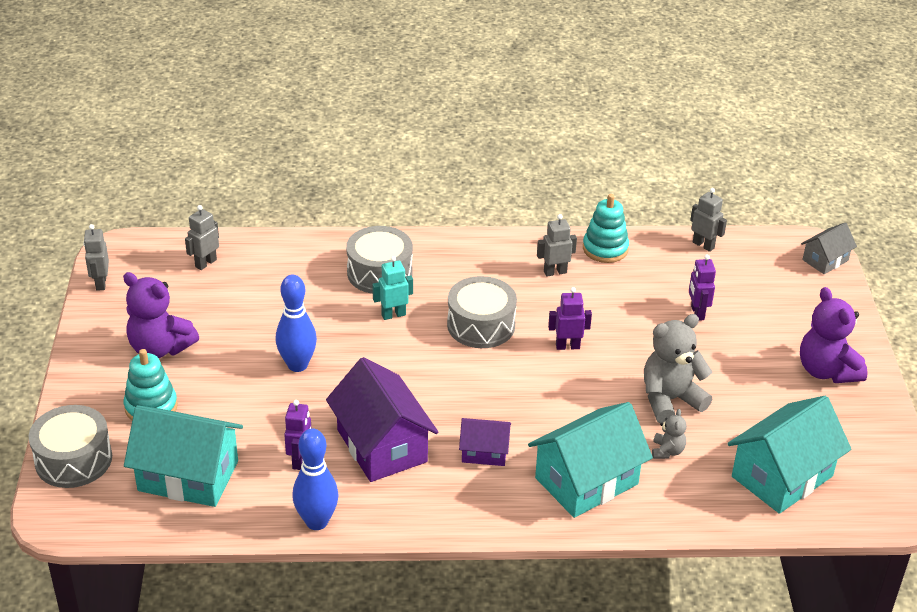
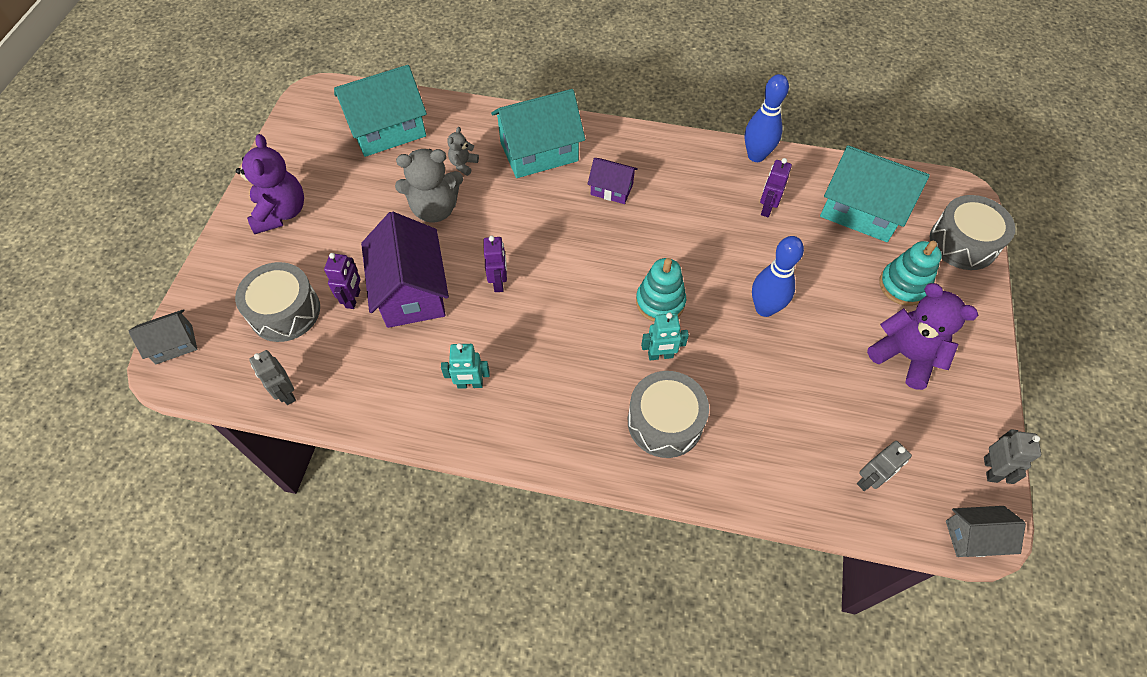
camera: 165 degrees left, 20 degrees up
(126, 244) = (973, 537): none -> grey house
(382, 446) = (696, 209): purple house -> purple house (412, 291)
(481, 325) = (574, 324): grey drum -> grey drum (285, 311)
(555, 272) = (470, 384): grey robot -> turquoise robot
(567, 346) = (499, 282): purple robot -> purple robot turned 105 degrees counterclockwise
(605, 249) = (398, 410): turquoise stacking toy -> turquoise stacking toy (660, 302)

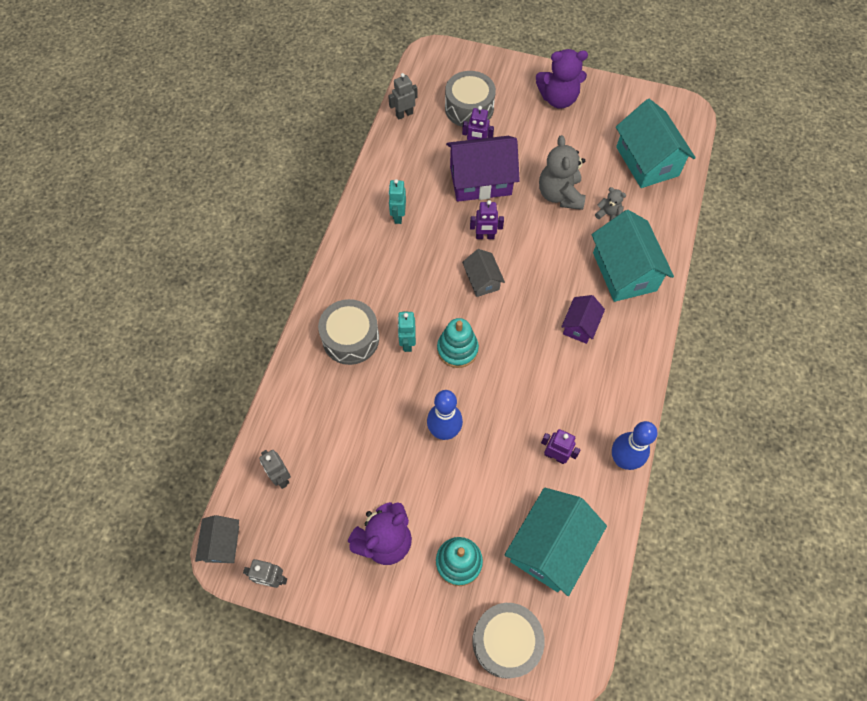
camera: 95 degrees right, 5 degrees up
(174, 344) = (448, 53): grey house -> grey house (482, 280)

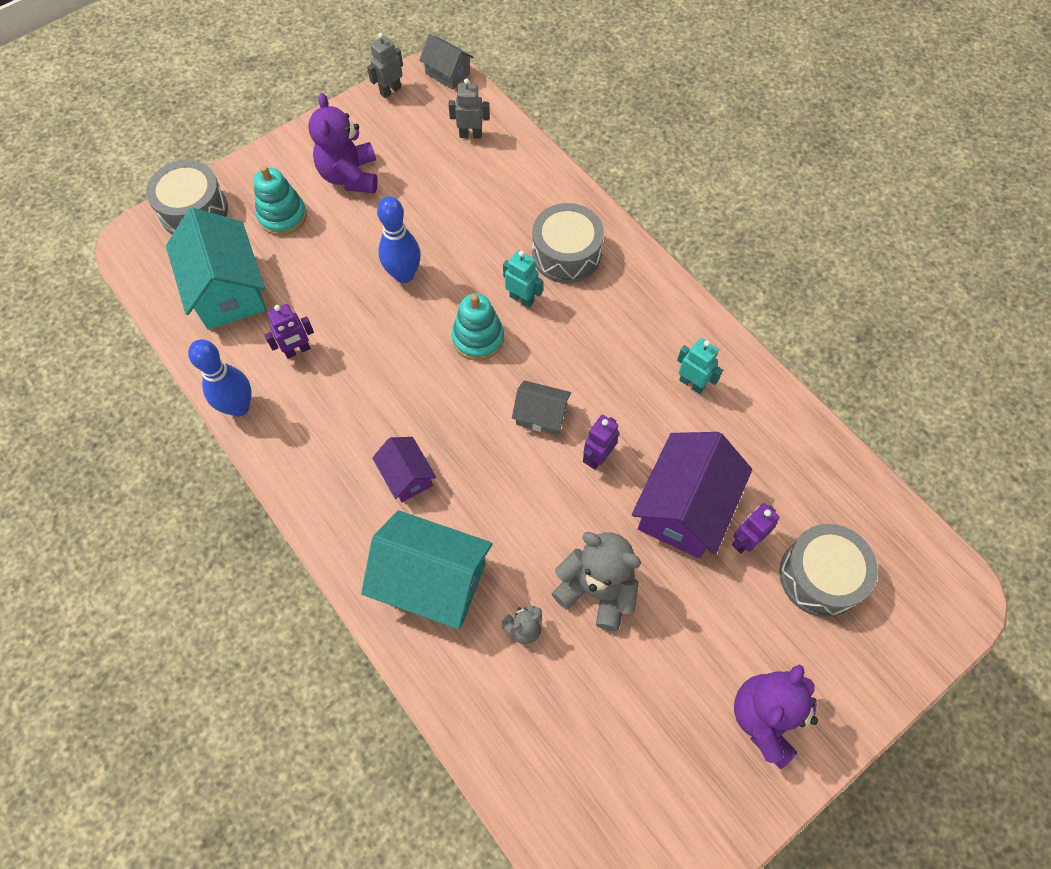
camera: 125 degrees right, 0 degrees up
(404, 114) = (857, 486): grey robot -> none
(647, 161) = (570, 757): turquoise house -> none

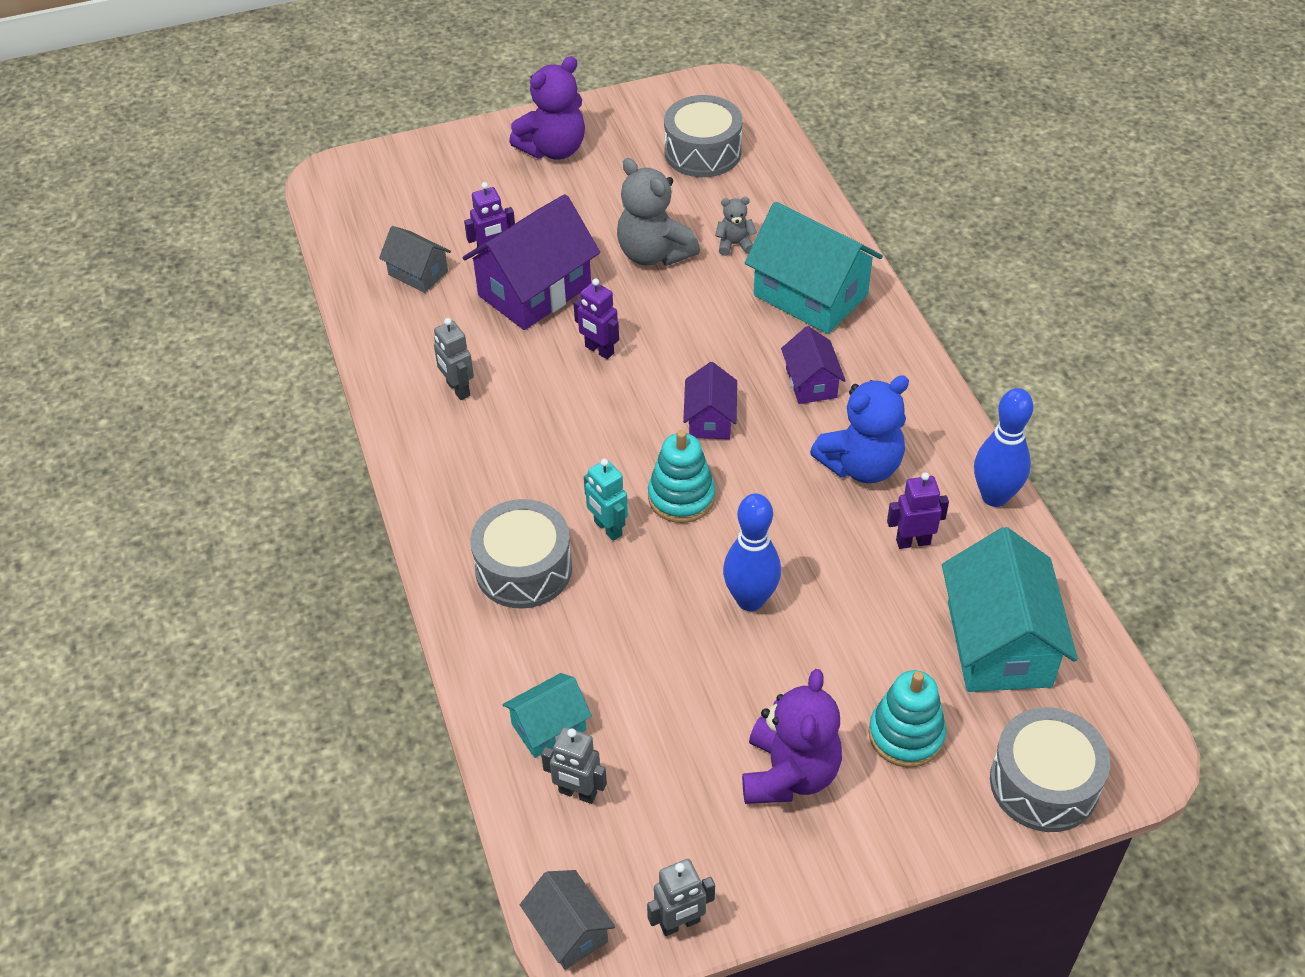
camera: 160 degrees left, 15 degrees down
(348, 405) = (861, 465): none -> blue teddy bear
(480, 414) = (710, 419): none -> purple house
(503, 164) = (549, 727): none -> turquoise house
(541, 415) = (641, 401): grey house -> grey house (418, 273)
(597, 457) = (599, 350): purple robot -> purple robot turned 75 degrees clockwise
(692, 383) = (458, 389): turquoise robot -> grey robot
(820, 576) = (442, 216): grey drum -> grey drum (702, 152)

